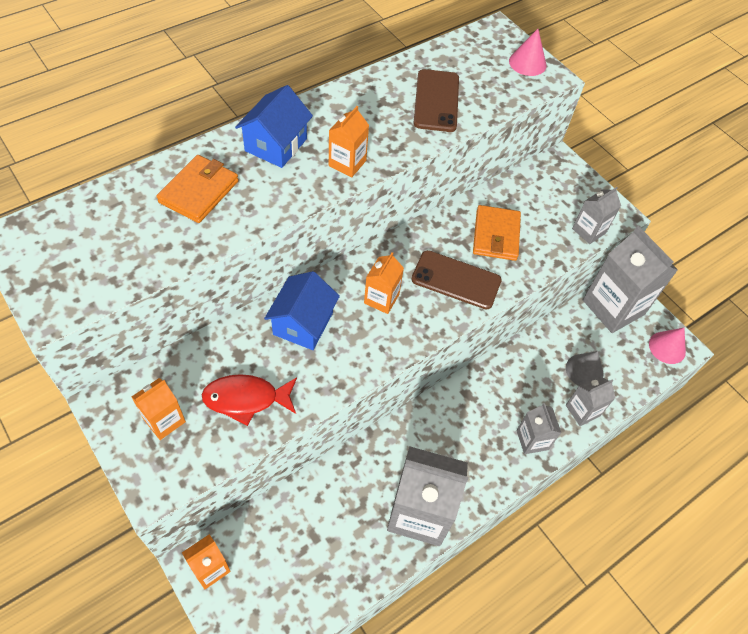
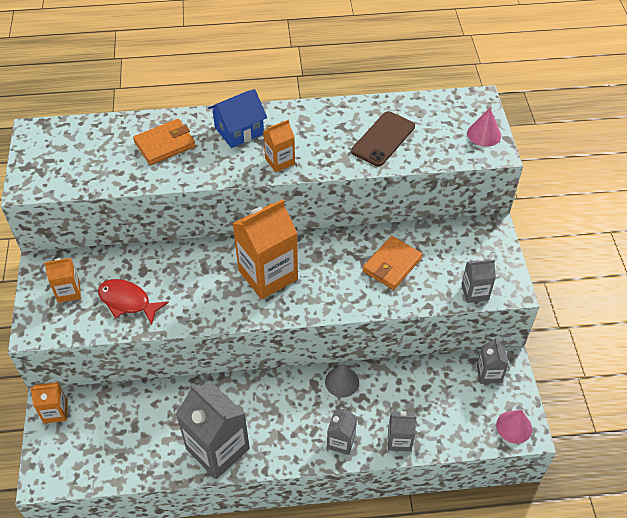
camera: 35 degrees right, 5 degrees down
(303, 324) = (200, 268): blue house -> none
(381, 299) = (268, 275): orange carton -> orange carton, size x1.95
(456, 280) = (334, 285): brown phone -> none
(584, 370) = (424, 411): grey cone -> grey cone (342, 382)
(613, 307) = (489, 373): grey carton -> grey carton, size x0.51

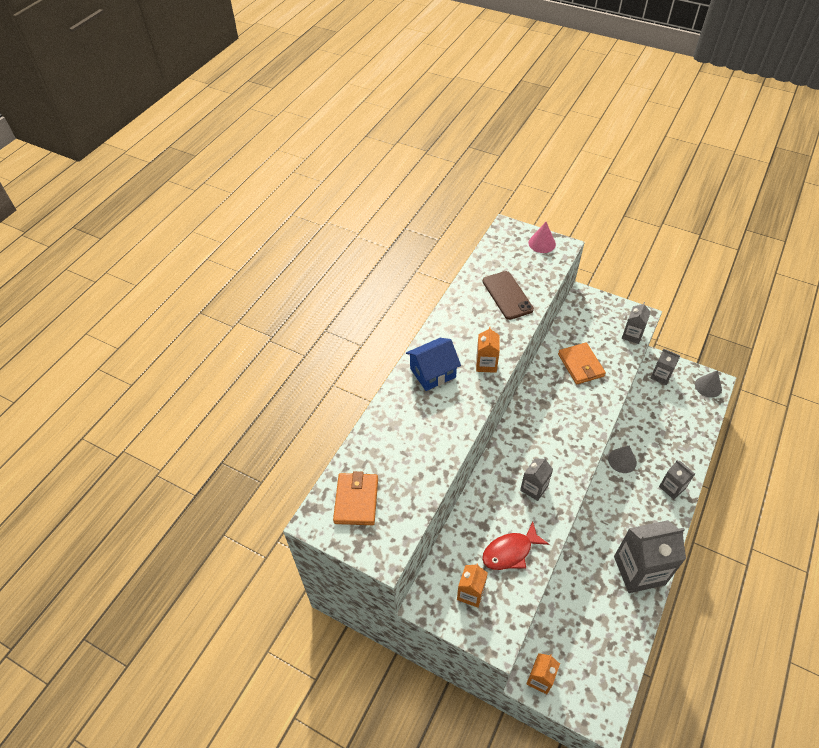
camera: 55 degrees left, 0 degrees up
(165, 144) = (410, 429): orange wallet -> orange wallet (356, 500)
(239, 130) = (433, 373): blue house -> blue house turned 60 degrees clockwise
(268, 275) = (543, 442): orange carton -> none
(399, 440) = (687, 453): grey carton -> grey carton (534, 488)
(514, 427) = (708, 386): pink cone -> grey cone

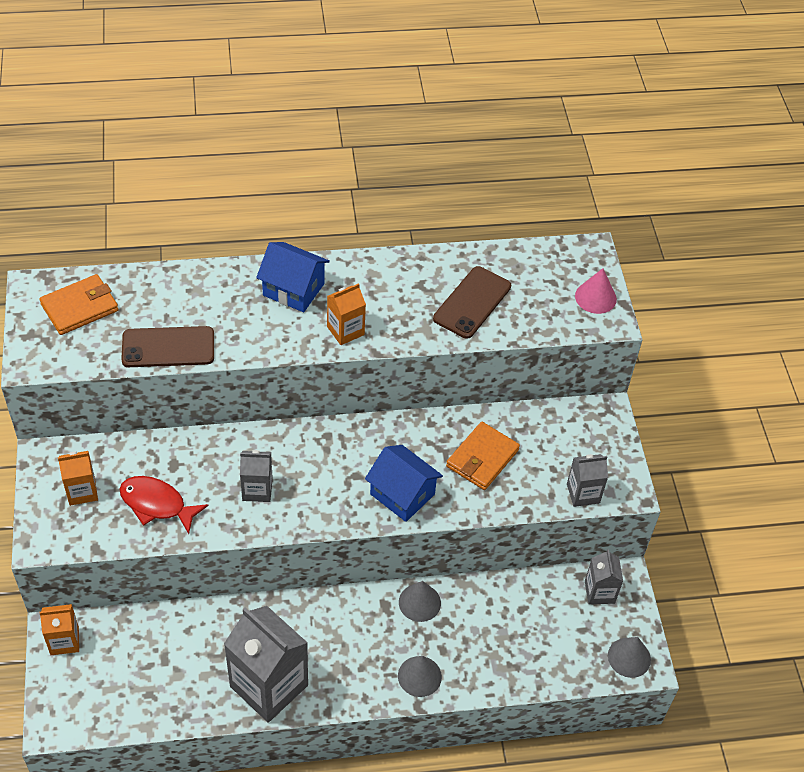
camera: 50 degrees right, 0 degrees up
(432, 465) = (168, 347): none -> brown phone
(583, 416) = (402, 494): none -> blue house
(672, 488) = (419, 676): grey carton -> grey cone

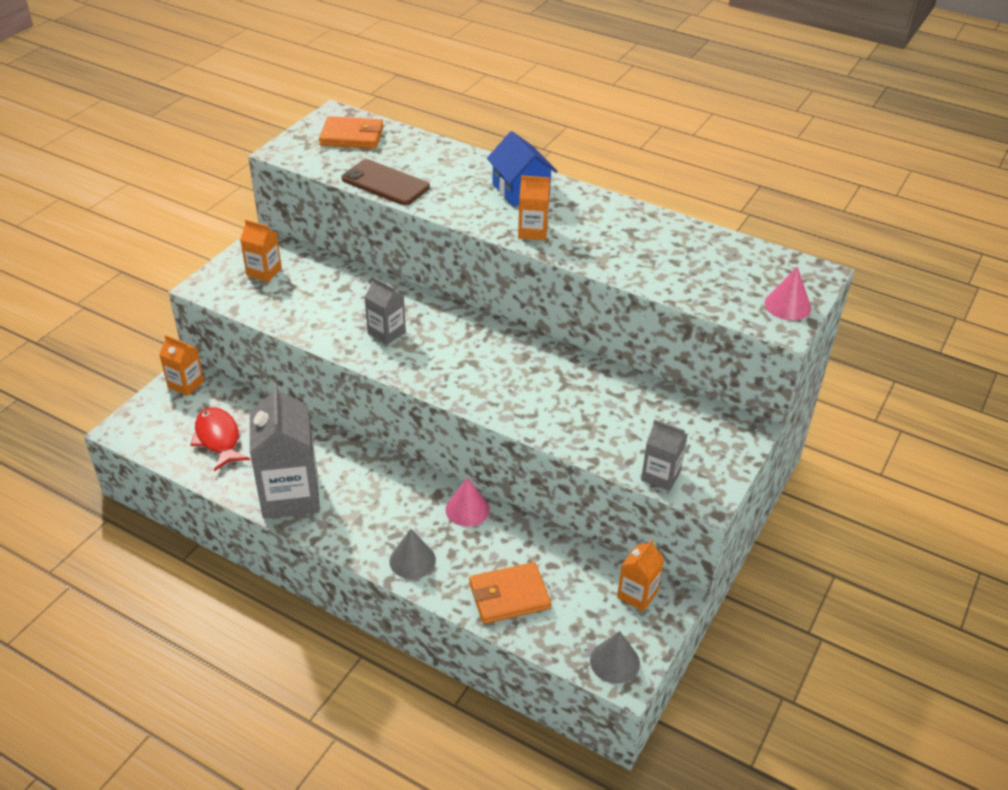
camera: 40 degrees right, 10 degrees down
(157, 504) = (305, 304): red fish -> red fish (218, 439)
(402, 494) = (497, 393): blue house -> none
(419, 602) = (467, 509): grey cone -> pink cone
(472, 302) = (664, 260): brown phone -> none
(482, 458) = (593, 404): orange wallet -> orange wallet (509, 596)
(599, 592) = (637, 594): grey carton -> orange carton

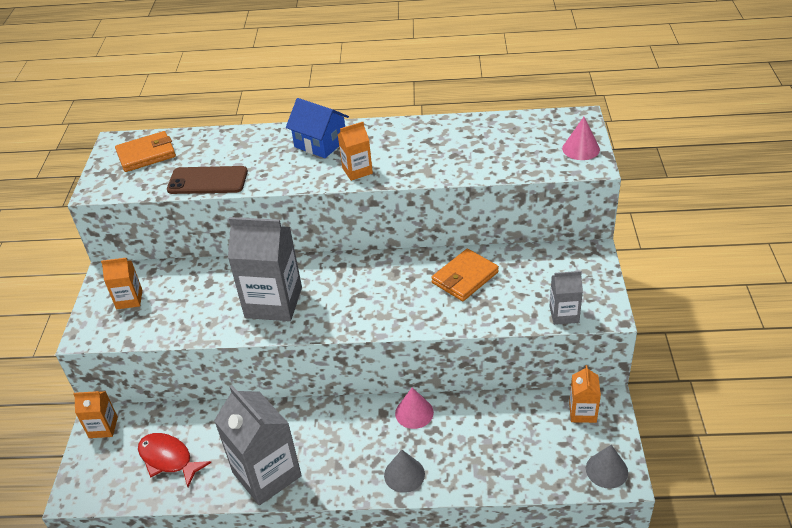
camera: 25 degrees left, 0 degrees up
(386, 332) = (273, 302): grey carton -> grey carton, size x1.95
(509, 596) = (496, 462): orange wallet -> orange wallet (465, 277)

